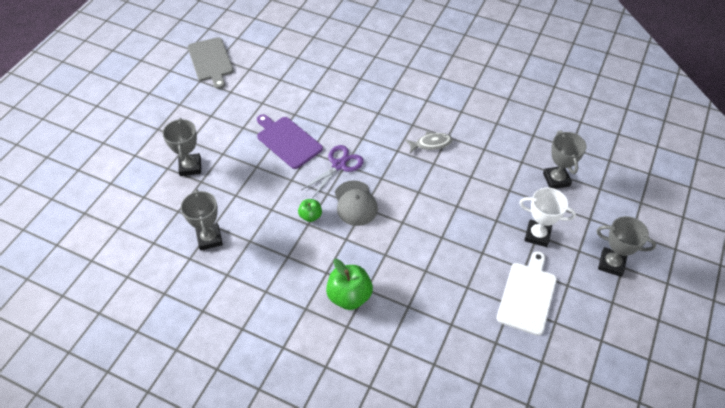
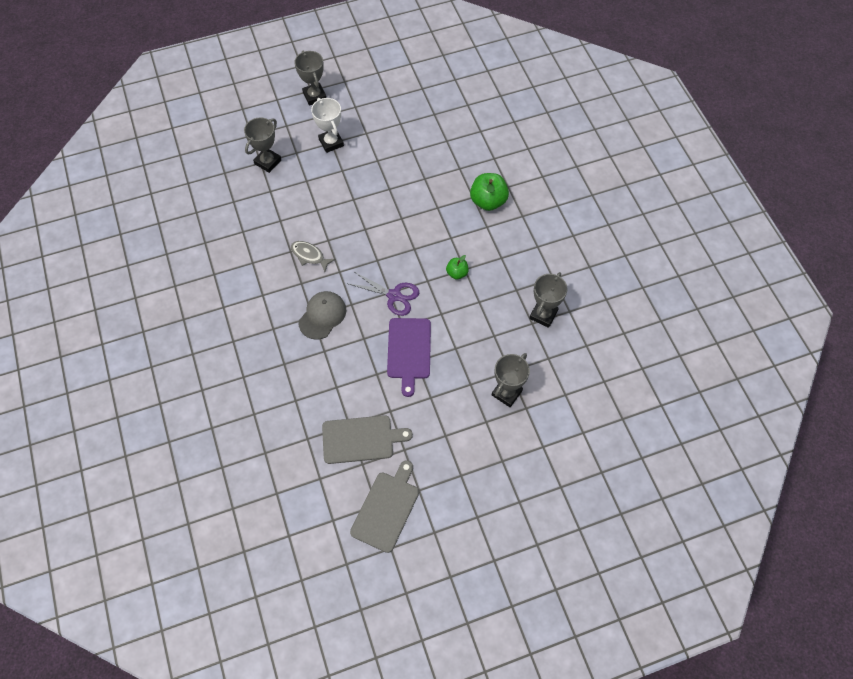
camera: 135 degrees left, 10 degrees up
(264, 78) = (361, 439): none -> grey cutting board
(339, 165) = (394, 296): purple scissors -> purple scissors turned 150 degrees counterclockwise
(355, 203) = (416, 256): grey cap -> grey cap (322, 316)
(527, 295) = (384, 120): white cutting board -> none

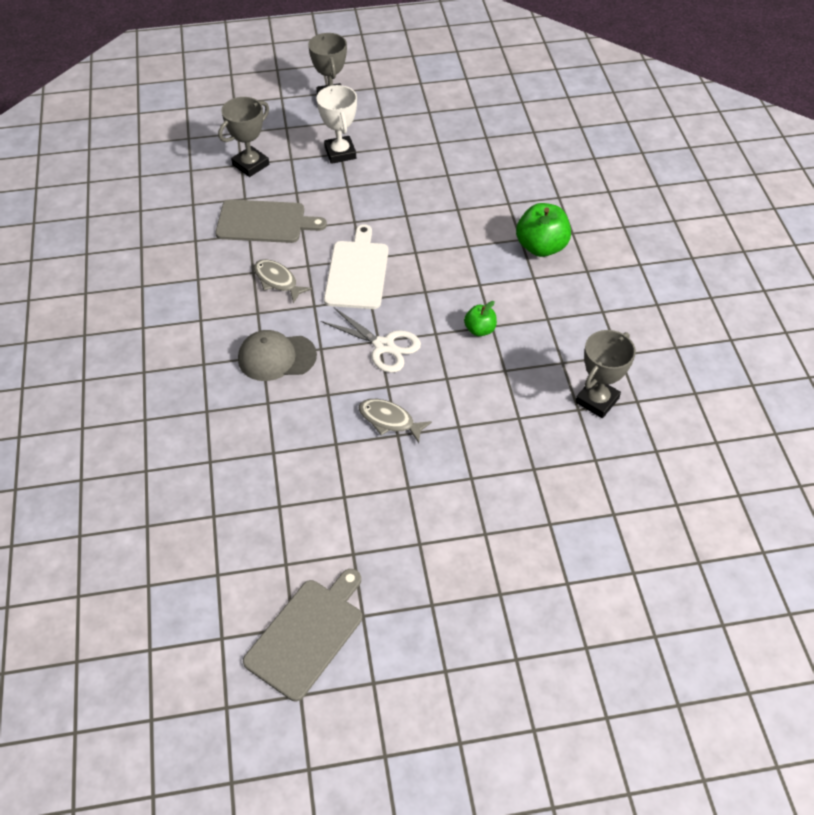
camera: 10 degrees right, 10 degrees down
(322, 316) = (276, 357): grey cap -> grey cap turned 135 degrees counterclockwise
(361, 439) = (292, 529): grey cutting board -> grey cutting board (264, 222)
(364, 240) = (357, 272): none -> white cutting board
(394, 296) = (384, 346): purple scissors -> white scissors
(409, 351) = (389, 420): purple cutting board -> grey fish
(506, 393) = (524, 498): grey trophy -> none

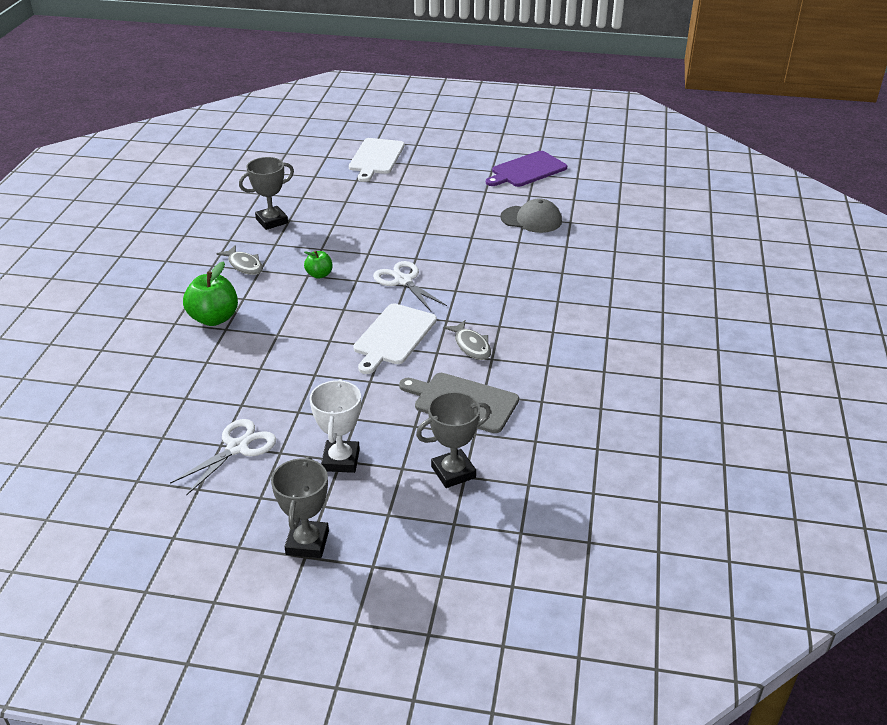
camera: 160 degrees left, 15 degrees down
(276, 357) = (495, 292): grey cap -> grey cap (531, 219)
(307, 635) = (527, 170): grey cutting board -> purple cutting board
(389, 420) = (426, 240): grey fish -> grey fish (244, 265)
(424, 143) = (237, 447): none -> white scissors
(556, 593) = (376, 158): none -> white cutting board

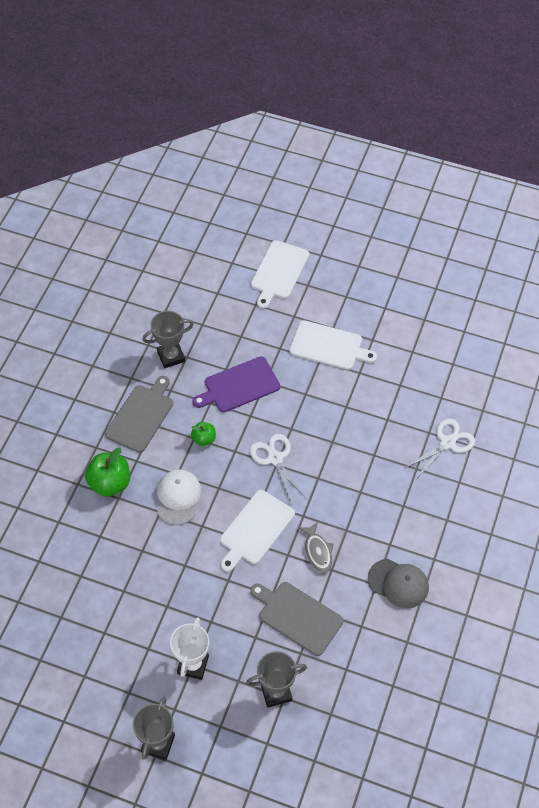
camera: 10 degrees right, 20 degrees up
(237, 447) = (116, 638): white scissors -> white scissors (447, 443)
(244, 265) = (141, 416): grey fish -> grey cutting board
(297, 321) = (178, 497): none -> white cap
(441, 199) = (329, 346): none -> white cutting board
(527, 170) = (418, 312): purple cutting board -> purple cutting board (239, 386)
(531, 219) = (406, 388): grey cap -> grey cap (398, 583)

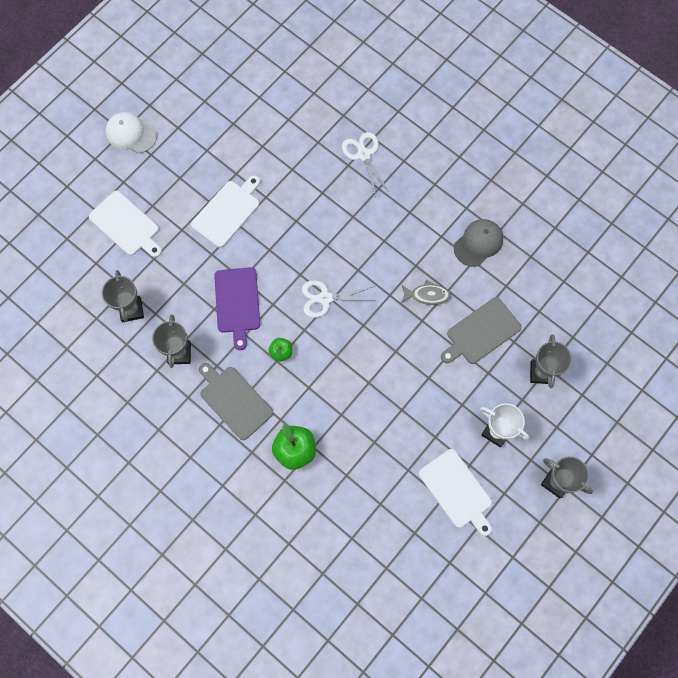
camera: 70 degrees left, 15 degrees up
(178, 497) = (333, 394): white cap -> white cap (131, 134)
(198, 305) = (131, 310): none -> grey trophy
(255, 529) = (388, 338): white cutting board -> white cutting board (457, 491)

